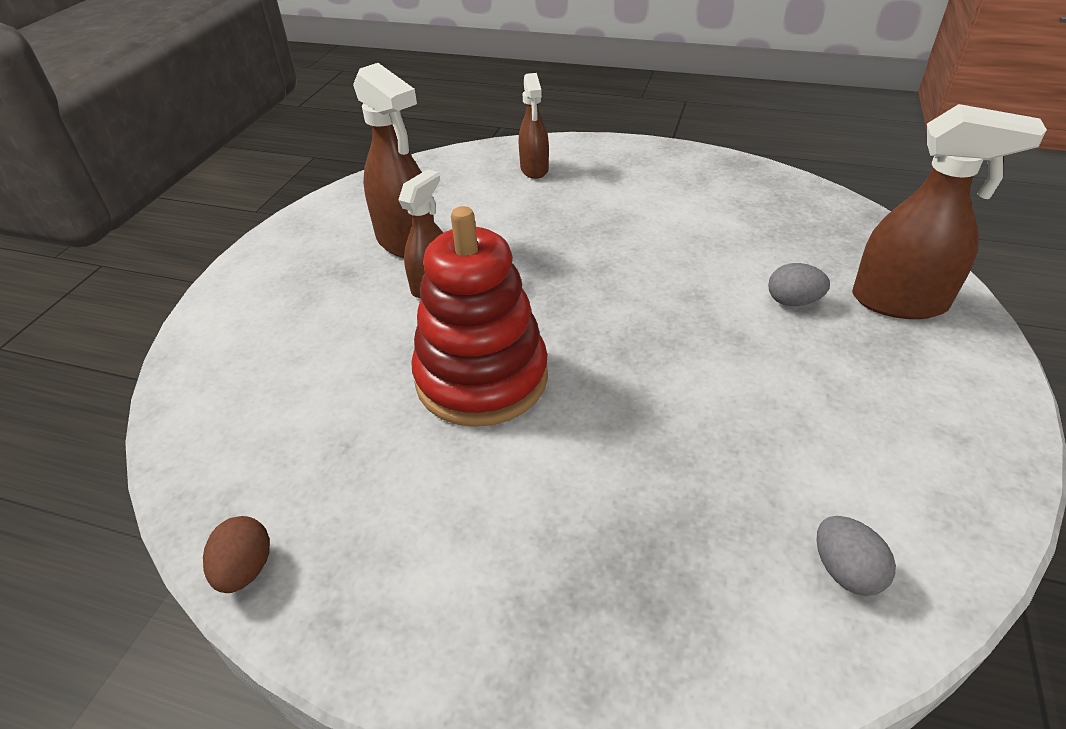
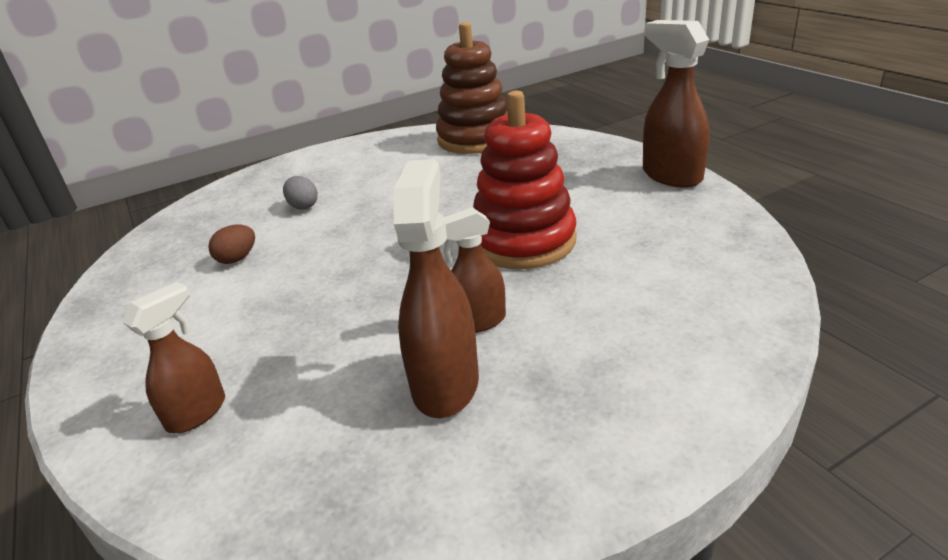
camera: 135 degrees left, 10 degrees down
(245, 569) = (733, 213): brown egg -> brown egg (237, 259)
(845, 571) = (475, 139): grey egg -> brown stacking toy
(900, 302) = (266, 186): brown spray bottle -> brown spray bottle (671, 175)

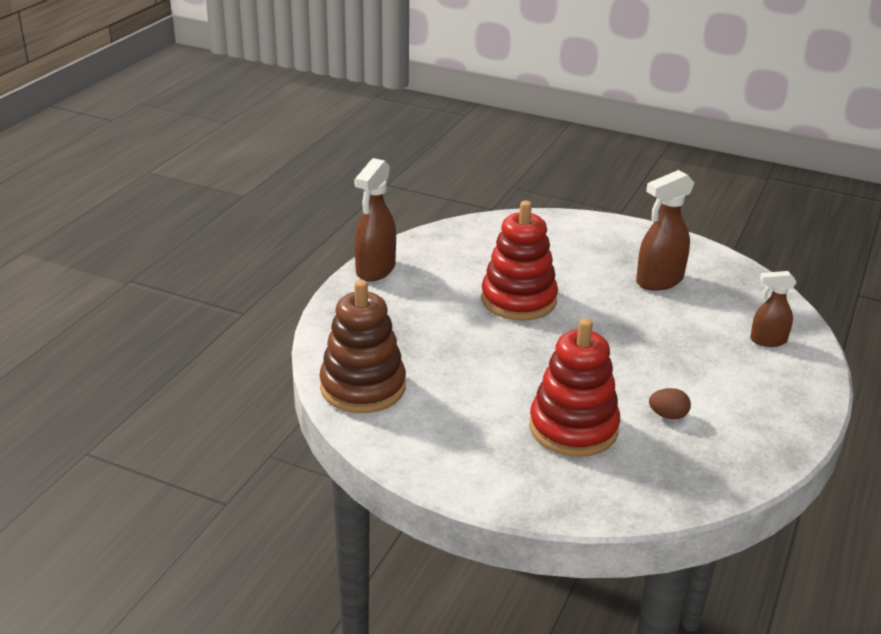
camera: 130 degrees left, 0 degrees up
(303, 206) = (573, 428): grey egg -> red stacking toy
(477, 322) = (609, 288): brown spray bottle -> none

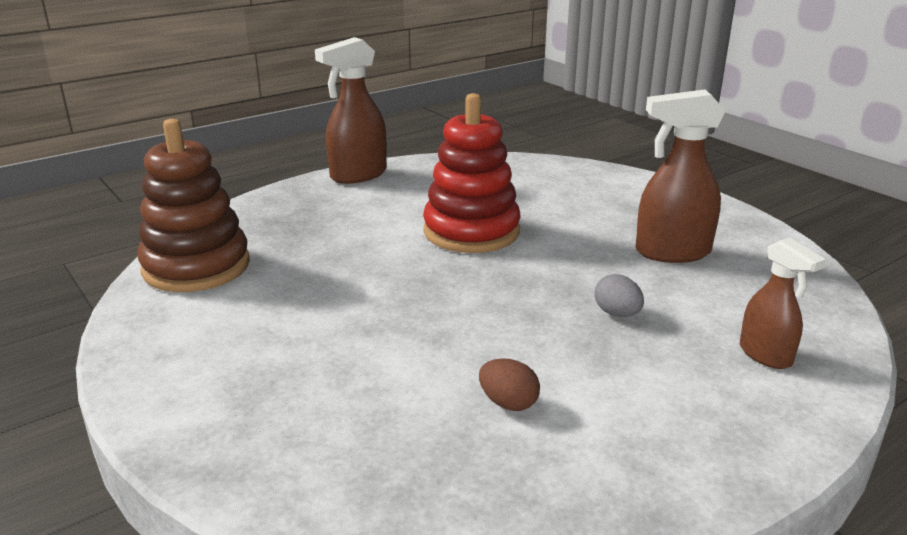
camera: 30 degrees right, 5 degrees down
(573, 428) = (362, 377): red stacking toy -> none
(669, 337) = (617, 313): none -> grey egg
(767, 340) = (766, 355): brown spray bottle -> brown spray bottle turned 150 degrees counterclockwise

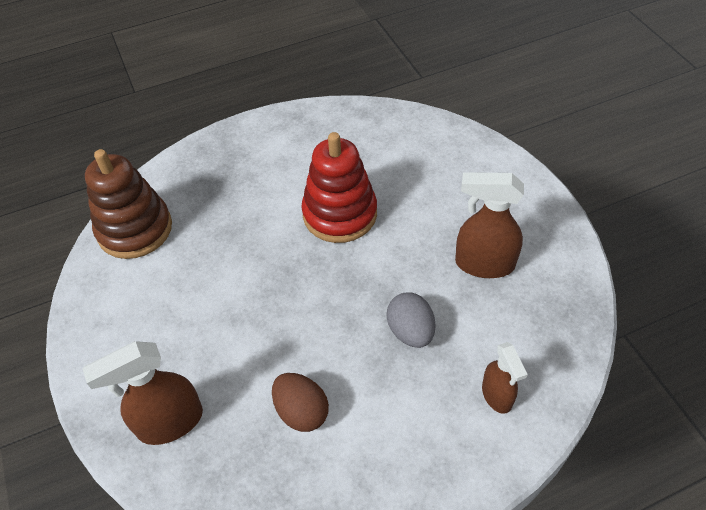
camera: 15 degrees right, 25 degrees up
(358, 175) = (275, 123): brown spray bottle -> brown spray bottle (169, 422)
(508, 403) = (301, 411): brown egg -> brown egg, size x1.51
(617, 313) = (410, 331): grey egg -> grey egg, size x1.51

